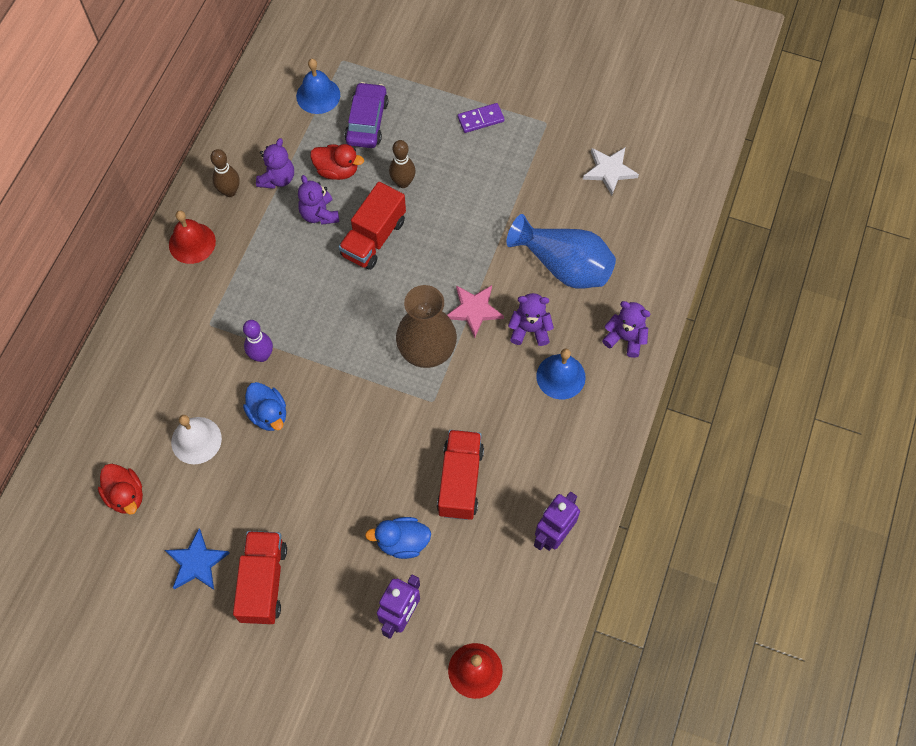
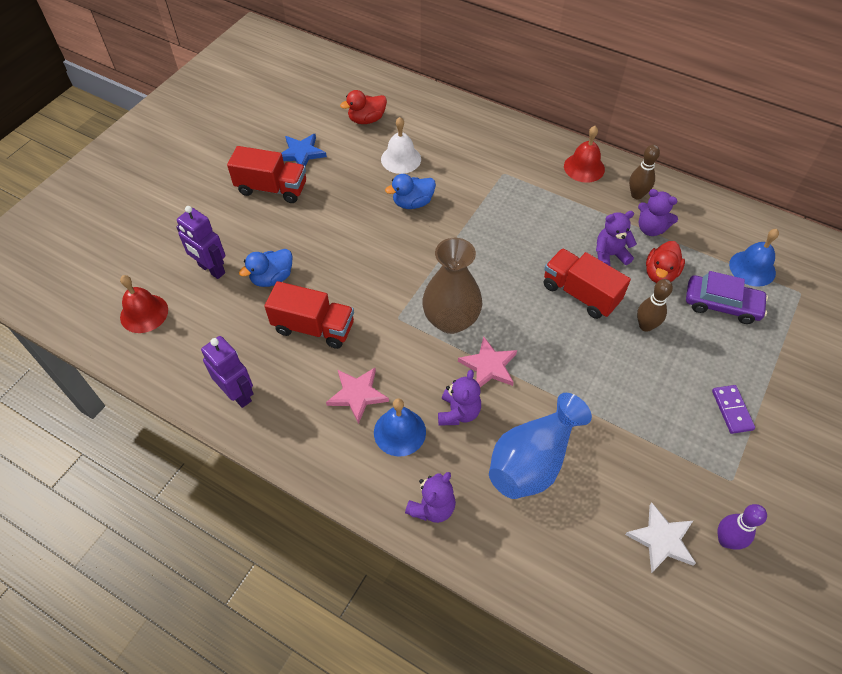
camera: 100 degrees right, 10 degrees down
(262, 355) = (468, 203): purple bowling pin -> purple bowling pin (726, 540)
(402, 542) = (272, 278): blue duck -> blue duck turned 135 degrees counterclockwise
(530, 421) = (357, 394): none -> pink star

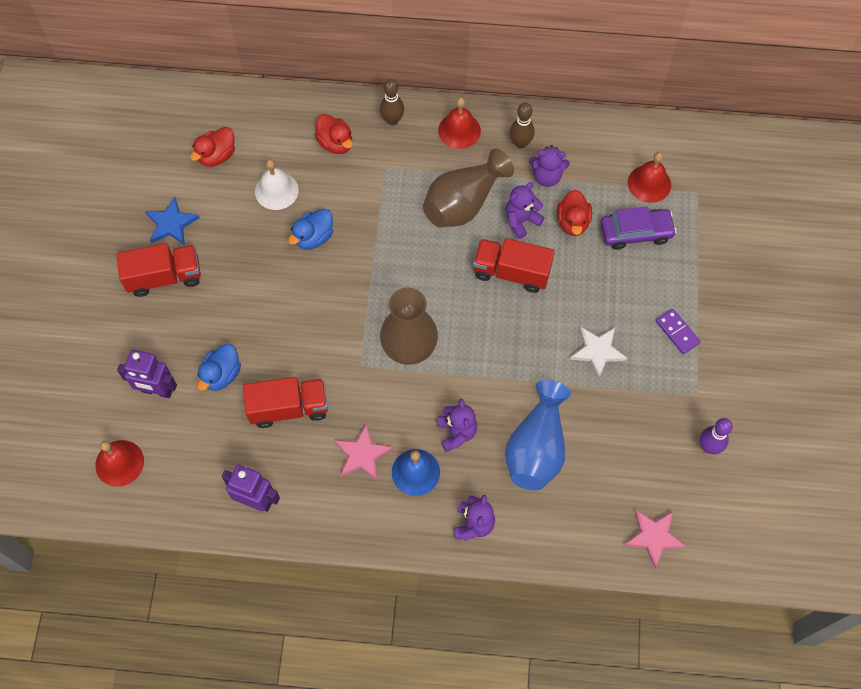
camera: 25 degrees left, 10 degrees up
(470, 142) = (335, 143): none -> red duck
(489, 366) = (463, 378): pink star -> pink star (654, 537)
(561, 223) = (463, 203): none -> brown vase
(645, 326) = (579, 281): brown bowling pin -> brown bowling pin (392, 120)
(662, 540) = (661, 469): white star -> white star (597, 351)
(752, 268) = (649, 183): blue bell -> red bell

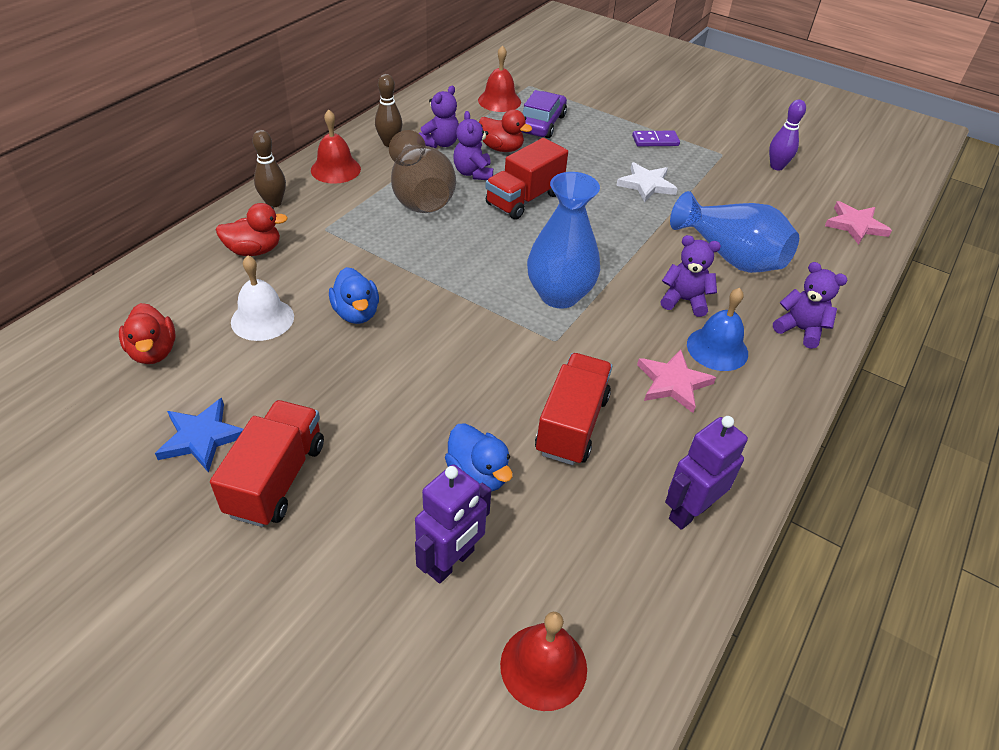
camera: 65 degrees left, 20 degrees down
(409, 347) = (559, 295): brown vase -> blue vase

